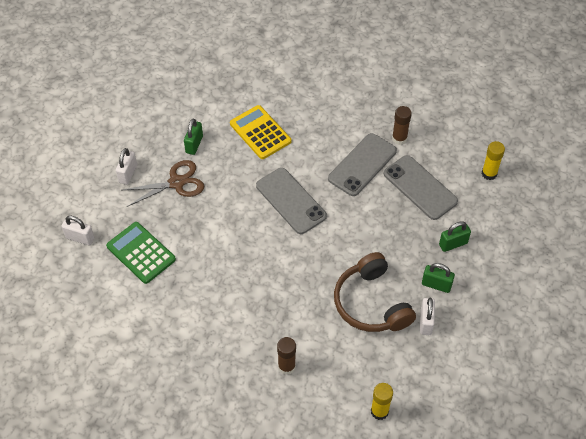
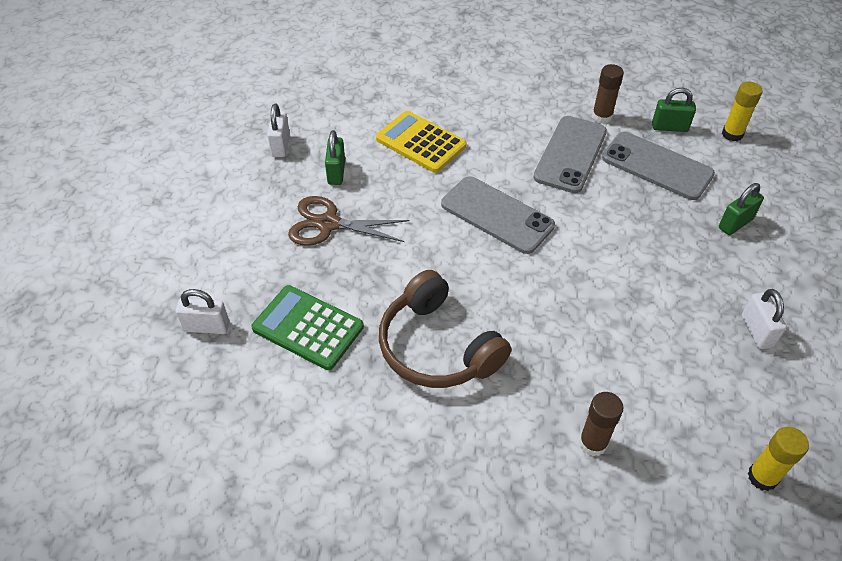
camera: 15 degrees left, 5 degrees down
(128, 174) = (254, 226): white padlock -> white padlock (280, 145)
(176, 183) = (328, 224): brown scissors -> brown scissors turned 135 degrees counterclockwise
(371, 303) = (669, 323): brown headphones -> brown headphones (437, 347)
(436, 285) = (743, 279): green padlock -> green padlock (669, 127)

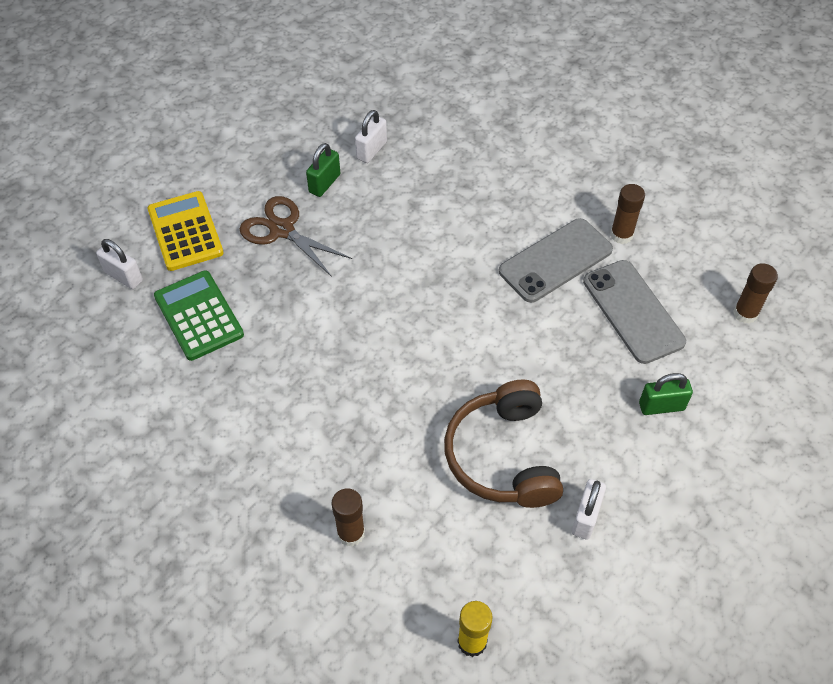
camera: 30 degrees right, 5 degrees up
(280, 145) = (296, 136): white padlock -> white padlock (371, 150)
(420, 142) = (421, 186): yellow calculator -> yellow calculator (185, 231)
(437, 347) = (289, 385): brown headphones -> brown headphones (503, 456)
(497, 215) = (435, 289): grey phone -> none
(669, 127) = (683, 277): green padlock -> none
(732, 134) = (745, 313): yellow glue stick -> brown glue stick

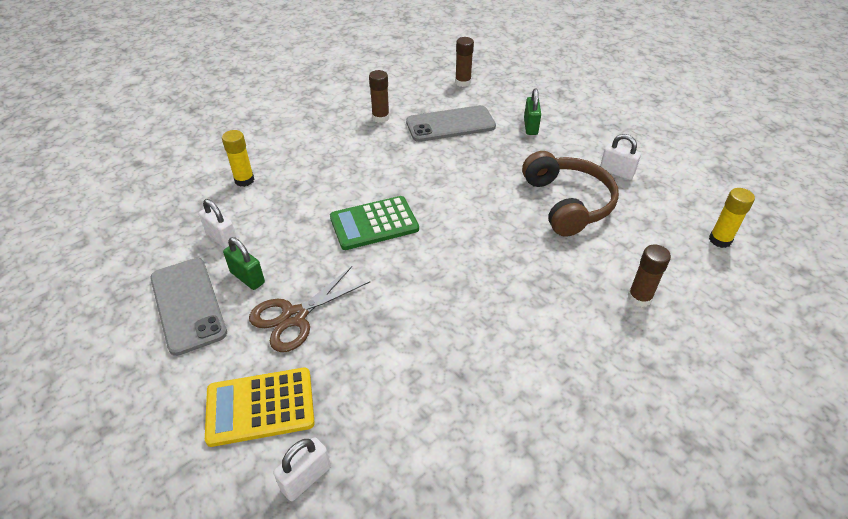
camera: 80 degrees left, 10 degrees down
(198, 316) = (386, 399): green calculator -> green calculator (374, 224)
(463, 141) = (244, 180): none -> yellow glue stick
(503, 456) = (567, 203): brown headphones -> brown headphones turned 105 degrees counterclockwise
(555, 260) = (394, 151): grey phone -> grey phone (188, 305)

